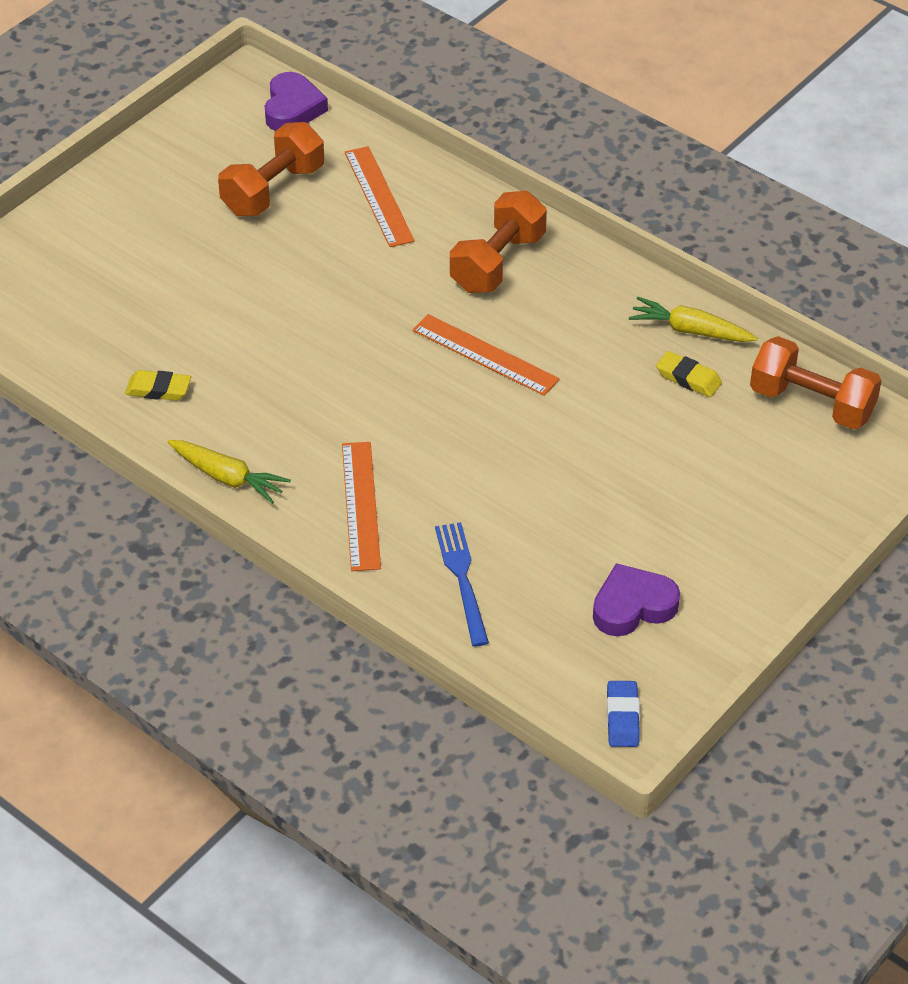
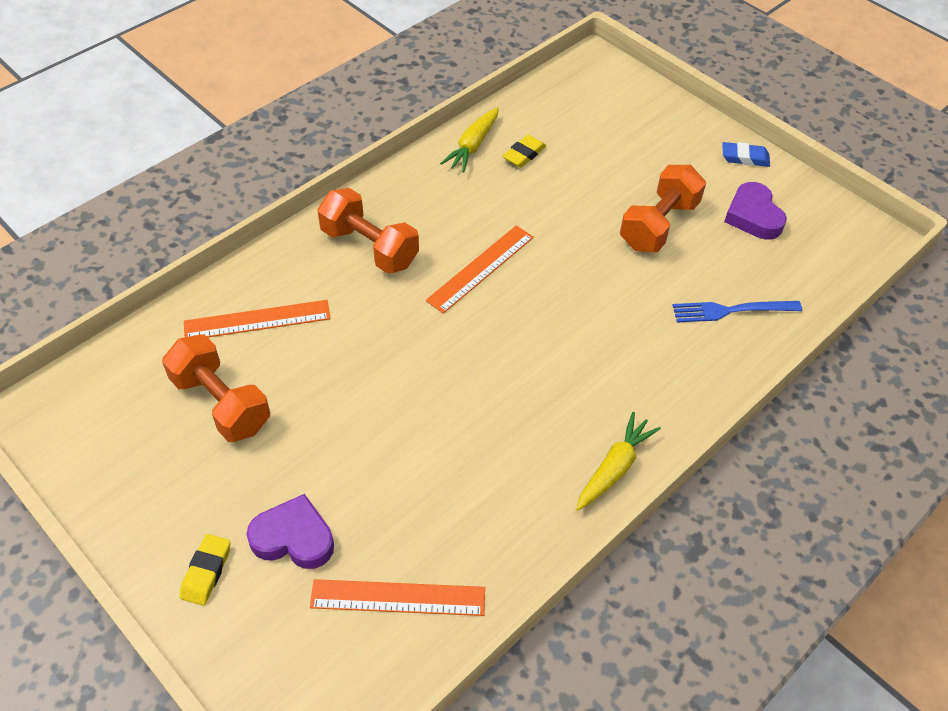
camera: 85 degrees left, 5 degrees up
(158, 389) = (492, 521): yellow eraser -> yellow eraser (206, 572)
(292, 108) = (99, 377): purple heart -> purple heart (293, 538)
(360, 505) = (651, 370): orange ruler -> orange ruler (398, 598)
(622, 717) = (857, 235): blue eraser -> blue eraser (745, 158)
(811, 403) = (557, 98): orange dumbbell -> orange dumbbell (659, 225)

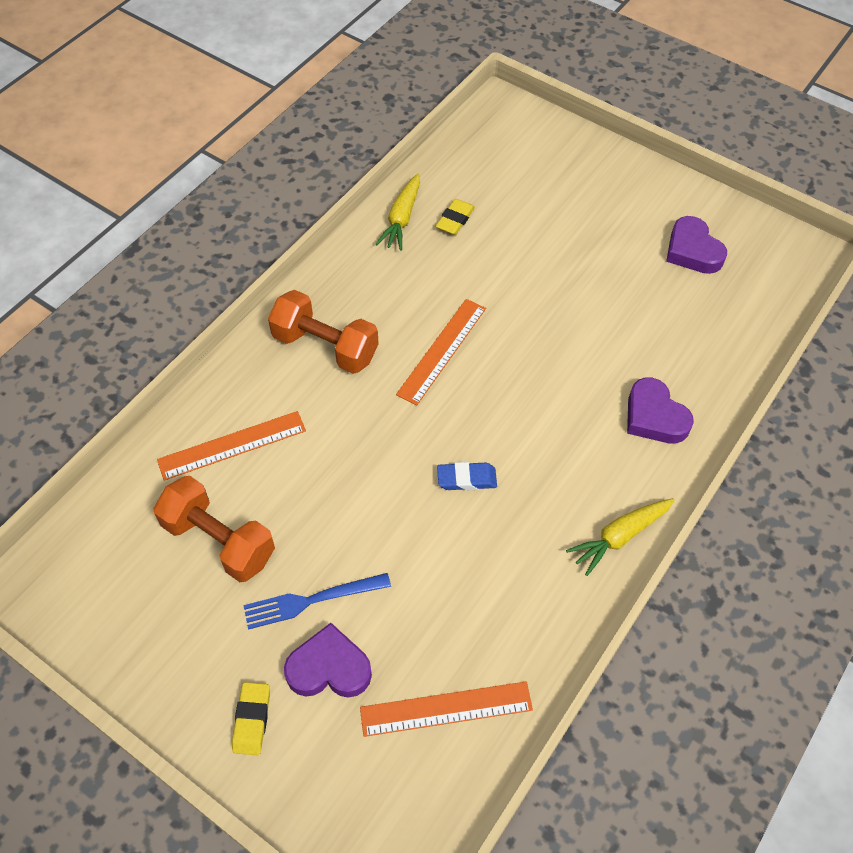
camera: 10 degrees left, 5 degrees up
(614, 468) = (620, 536): yellow carrot -> yellow carrot turned 150 degrees counterclockwise
(659, 225) = (604, 275): orange dumbbell -> none
(677, 362) = (654, 417): none -> purple heart
(731, 310) = (693, 354): blue fork -> blue fork (311, 600)
(745, 158) = (671, 189): blue eraser -> blue eraser (466, 479)

